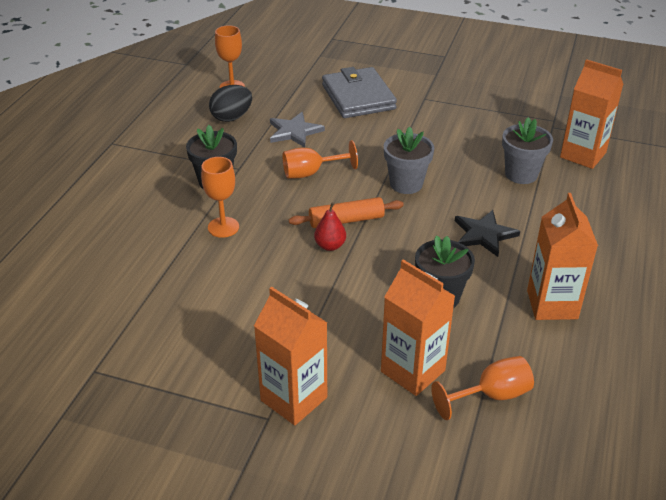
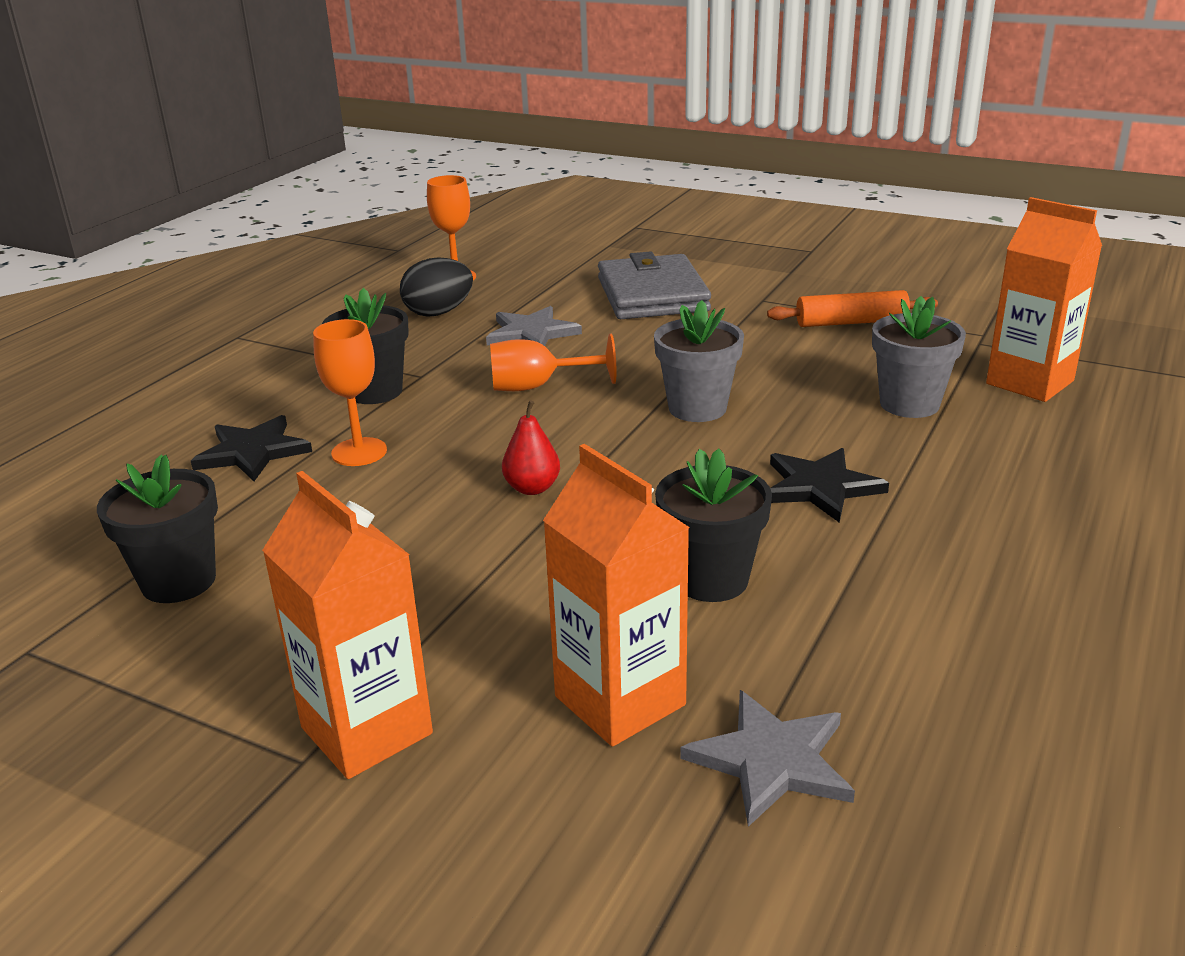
camera: 10 degrees right, 10 degrees down
(157, 321) = (178, 581): none -> black flower pot
(160, 231) = (253, 452): none -> black star
(346, 220) = (574, 453): orange rolling pin -> orange rolling pin (851, 322)
(491, 395) = (771, 760): orange goblet -> grey star
(552, 304) = (932, 606): orange carton -> none

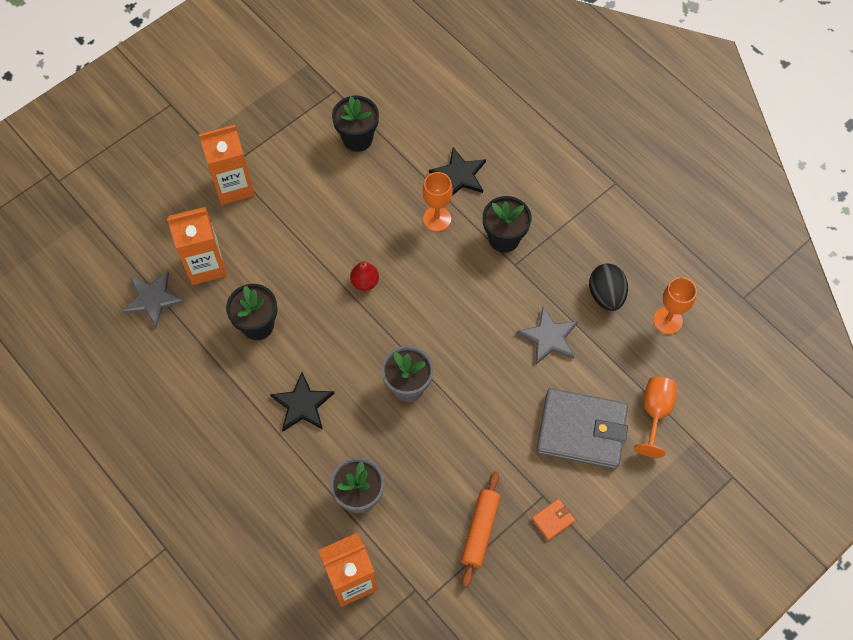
camera: 110 degrees right, 35 degrees up
(538, 387) = (472, 318): orange goblet -> orange goblet (655, 412)
(786, 290) = (553, 520): none -> orange wallet

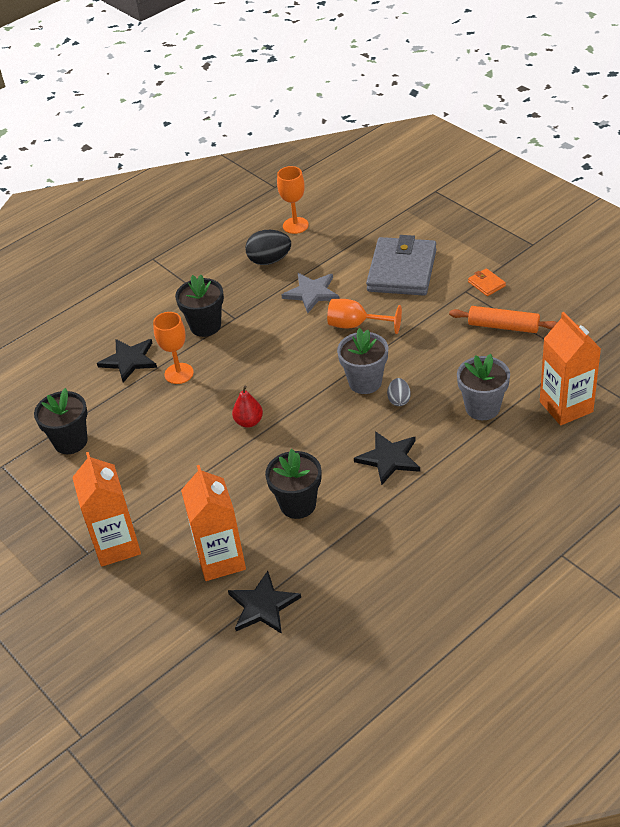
camera: 85 degrees left, 20 degrees down
(152, 299) = (263, 606): grey star -> black star
(379, 417) = (399, 400): none -> grey egg
(655, 412) = (382, 230): orange goblet -> orange goblet (356, 325)

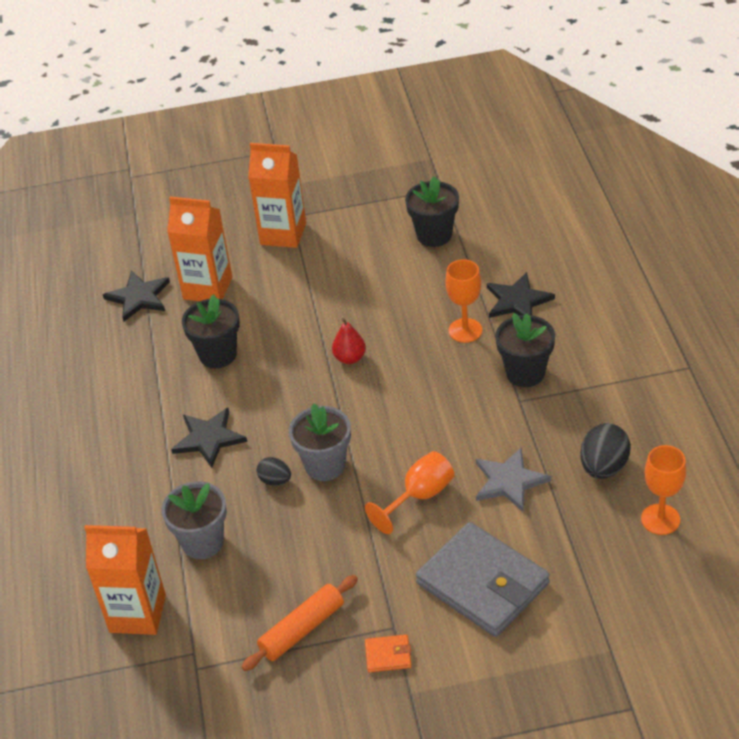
camera: 120 degrees right, 0 degrees up
(399, 400) = (275, 480): grey egg -> black egg

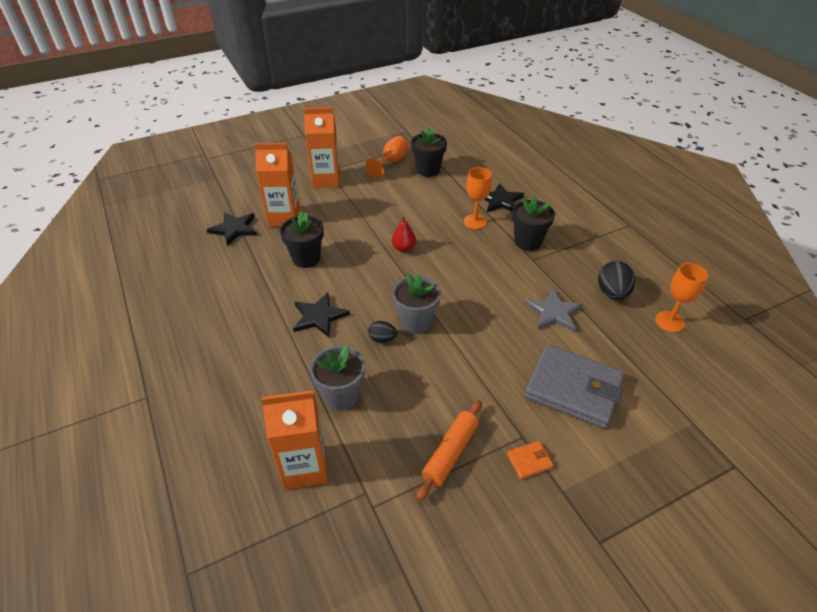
camera: 20 degrees left, 0 degrees up
(419, 496) = (495, 333): orange goblet -> orange goblet (391, 162)

